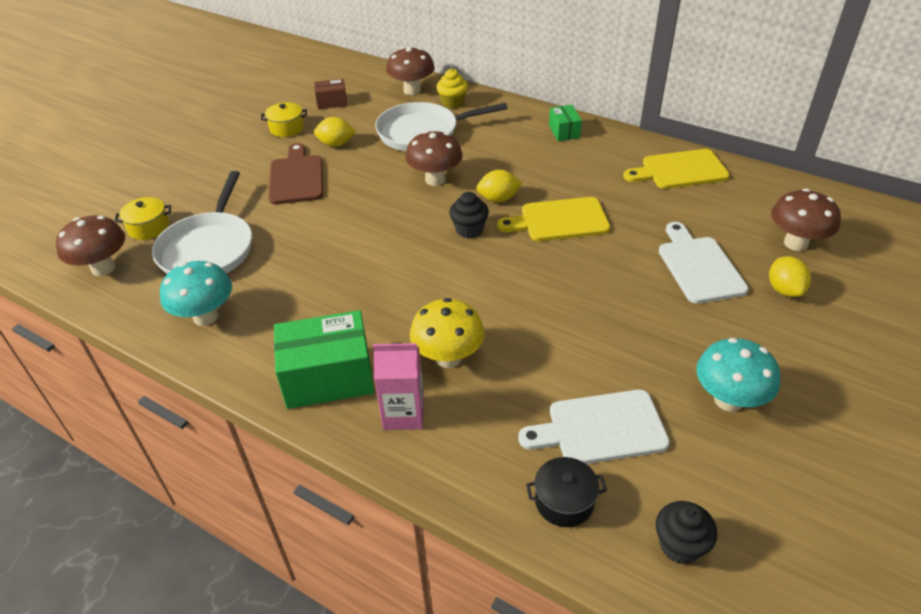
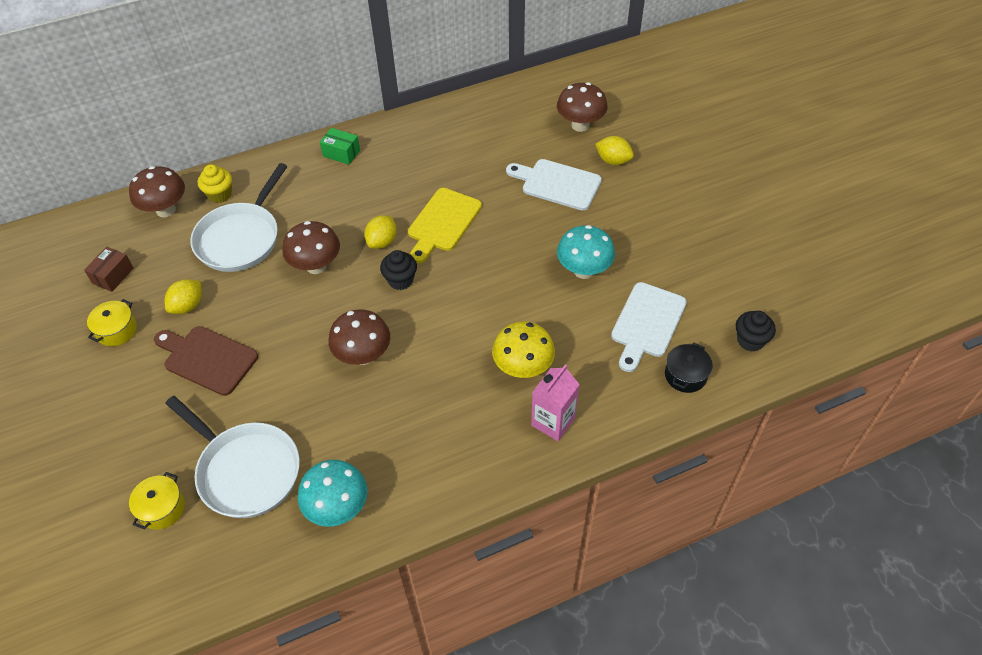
camera: 55 degrees left, 10 degrees up
(103, 268) = (189, 569): brown mushroom -> brown mushroom (363, 355)
(328, 377) = (481, 451): green box -> none
(680, 170) = (456, 125): yellow cutting board -> none
(728, 400) = (673, 249): turquoise mushroom -> turquoise mushroom (583, 270)

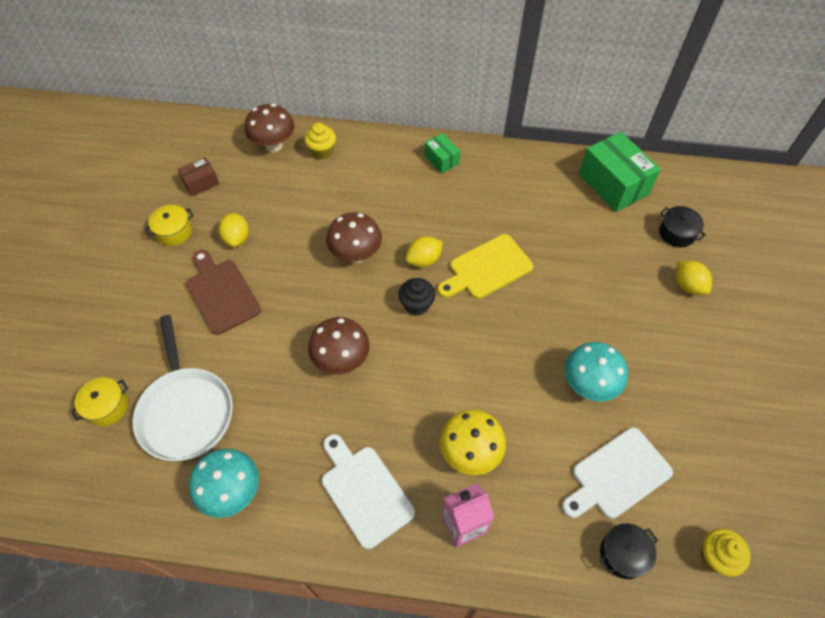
camera: 30 degrees right, 5 degrees up
(188, 306) = (237, 238): yellow lemon -> yellow lemon turned 75 degrees counterclockwise
(241, 238) = (313, 198): white pan -> none
(505, 109) = (613, 184): none -> green box
(557, 184) = (617, 282): white cutting board -> white cutting board (364, 491)
(580, 125) = (676, 233): brown mushroom -> black pot
(750, 340) = (715, 556): black cupcake -> yellow cupcake

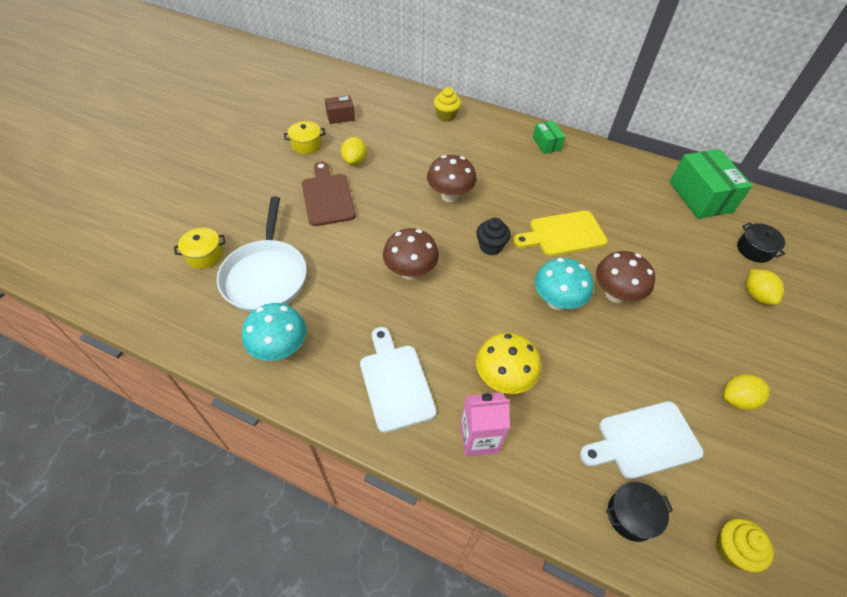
camera: 15 degrees right, 5 degrees down
(274, 145) = (408, 103): brown mushroom -> brown mushroom (615, 294)
(424, 260) = (508, 214): yellow lemon -> yellow lemon (737, 399)
(588, 385) = (634, 353): turquoise mushroom -> turquoise mushroom (556, 301)

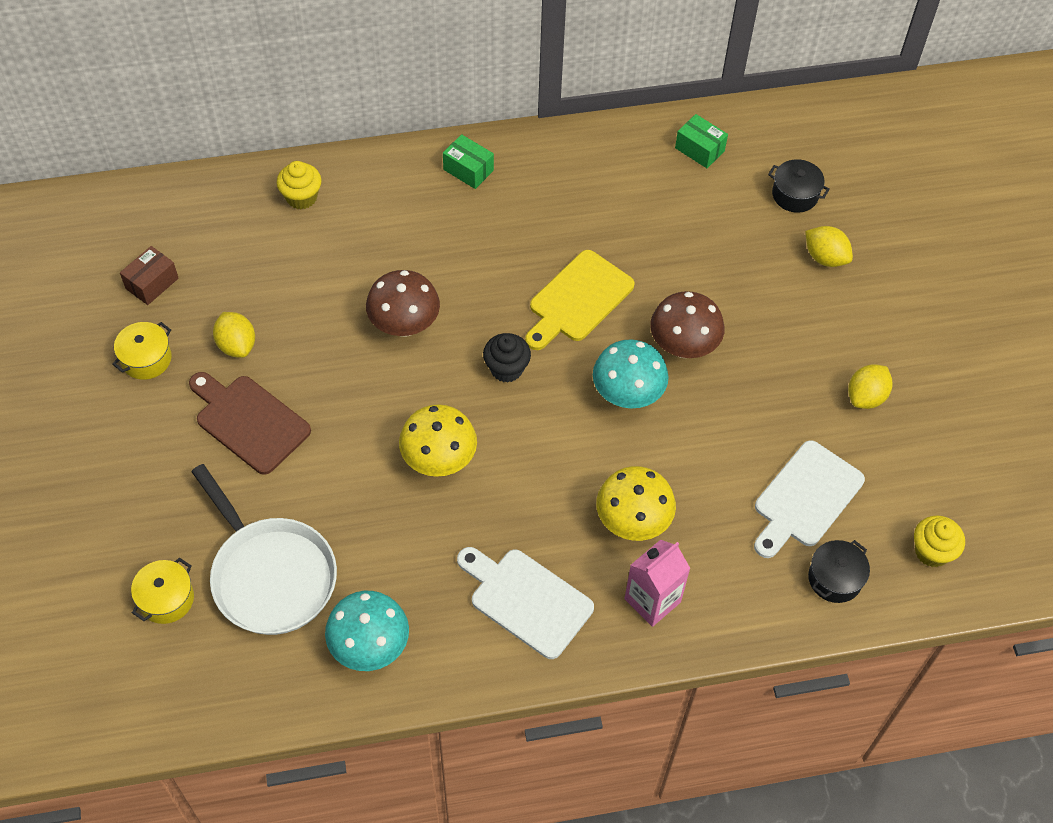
camera: 35 degrees left, 5 degrees up
(410, 272) = (439, 460): brown mushroom -> yellow mushroom
(700, 197) = (699, 149): green box -> green box, size x0.52

